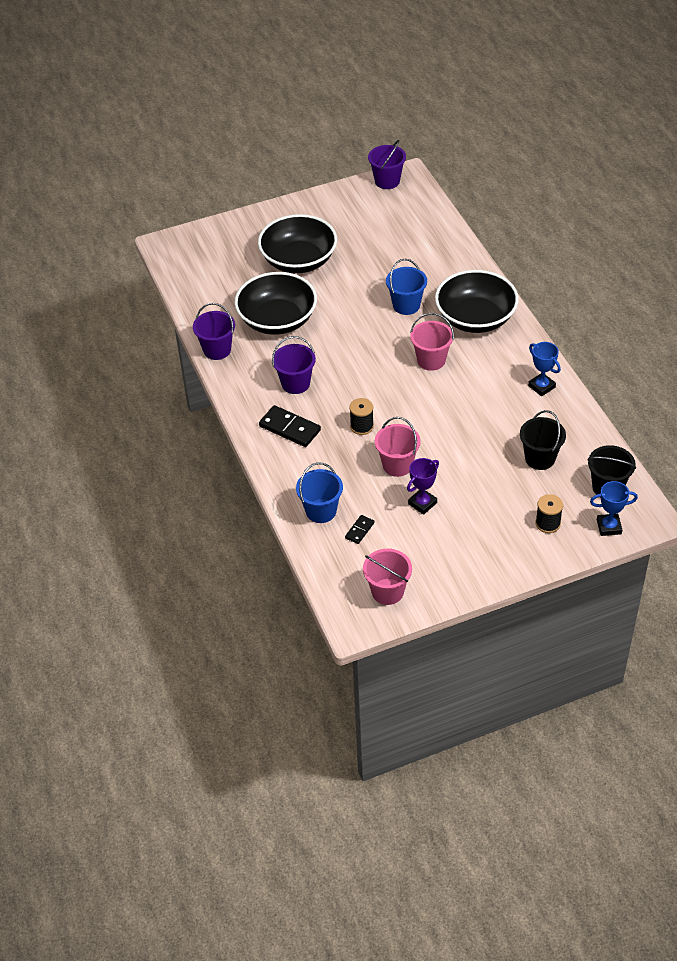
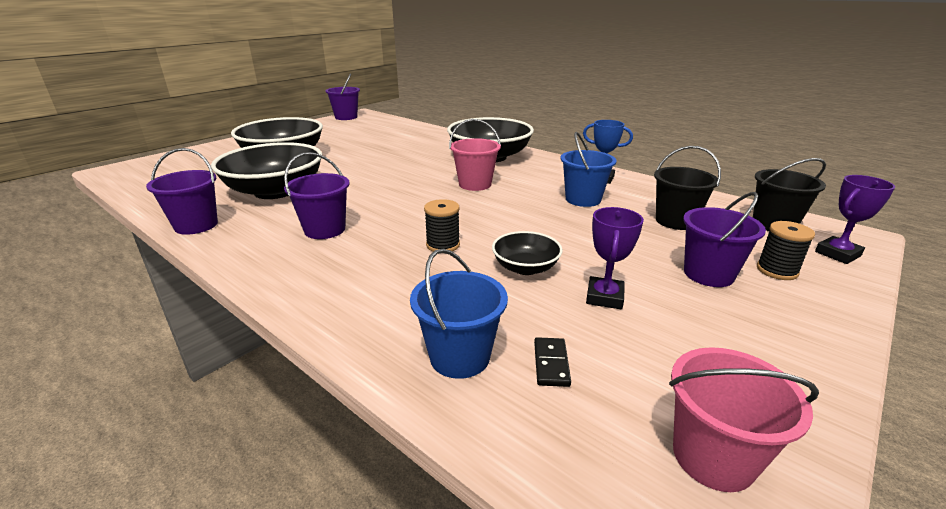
camera: 30 degrees left, 20 degrees down
(289, 428) = (339, 270): black domino -> none
(397, 465) = (525, 267): pink bucket -> black bowl
(406, 305) = (416, 161): blue bucket -> blue bucket (583, 199)
(502, 510) = (708, 274): none -> purple bucket
(609, 527) = (837, 254): blue trophy -> purple trophy

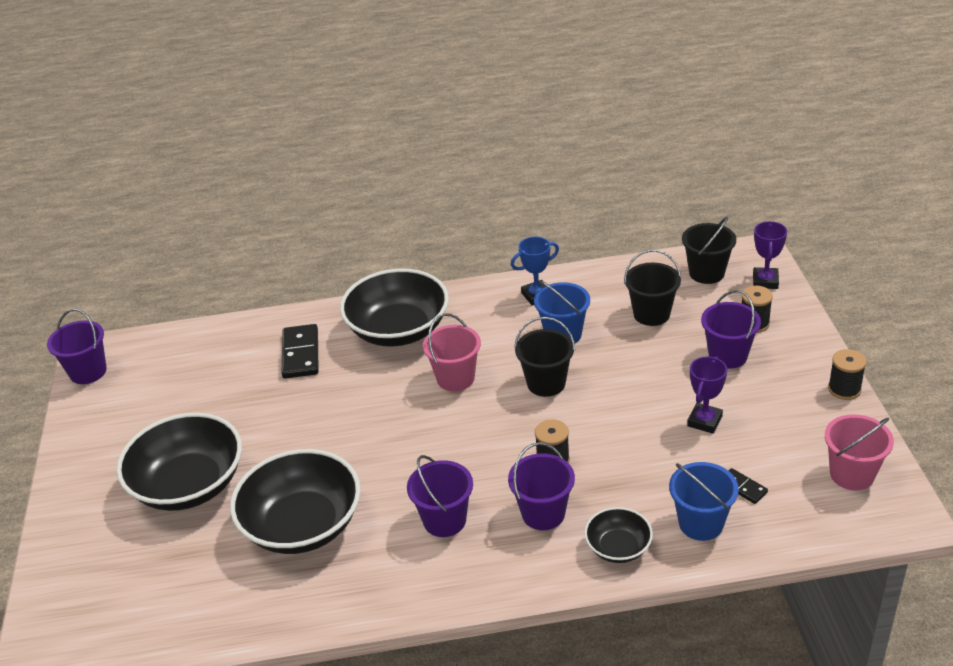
camera: 45 degrees left, 10 degrees up
(196, 225) = (332, 608): purple bucket -> purple bucket (543, 513)
(427, 145) = (301, 354): none -> black domino
(522, 212) = (546, 383): none -> black bucket
(525, 267) = (633, 435): black bowl -> black bowl (618, 547)
(604, 297) = (704, 421): purple trophy -> purple trophy turned 60 degrees clockwise
(828, 374) = (844, 389): none -> black spool

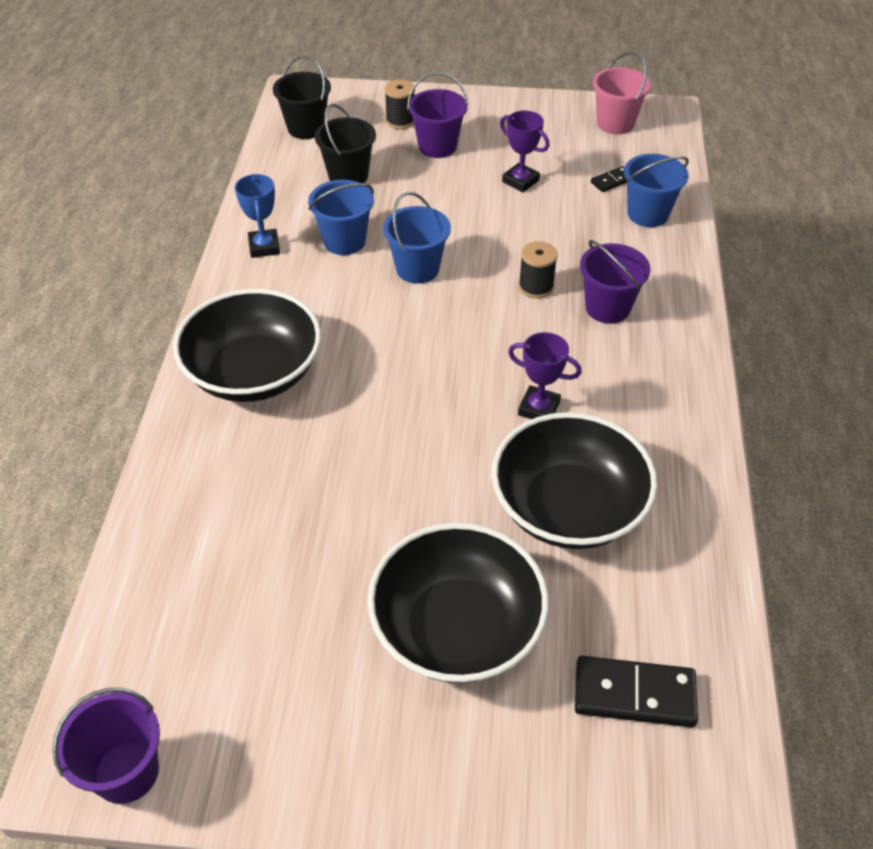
camera: 80 degrees left, 10 degrees up
(301, 354) = (245, 477): black domino -> black domino (634, 694)
(444, 520) = (596, 381): purple bucket -> none
(455, 378) = (373, 336): pink bucket -> none
(546, 383) = (417, 269): black bucket -> blue bucket
(618, 547) = (664, 268): black bowl -> none
(765, 281) = (342, 99): purple trophy -> purple trophy (539, 408)
(844, 389) = (513, 99): black spool -> none

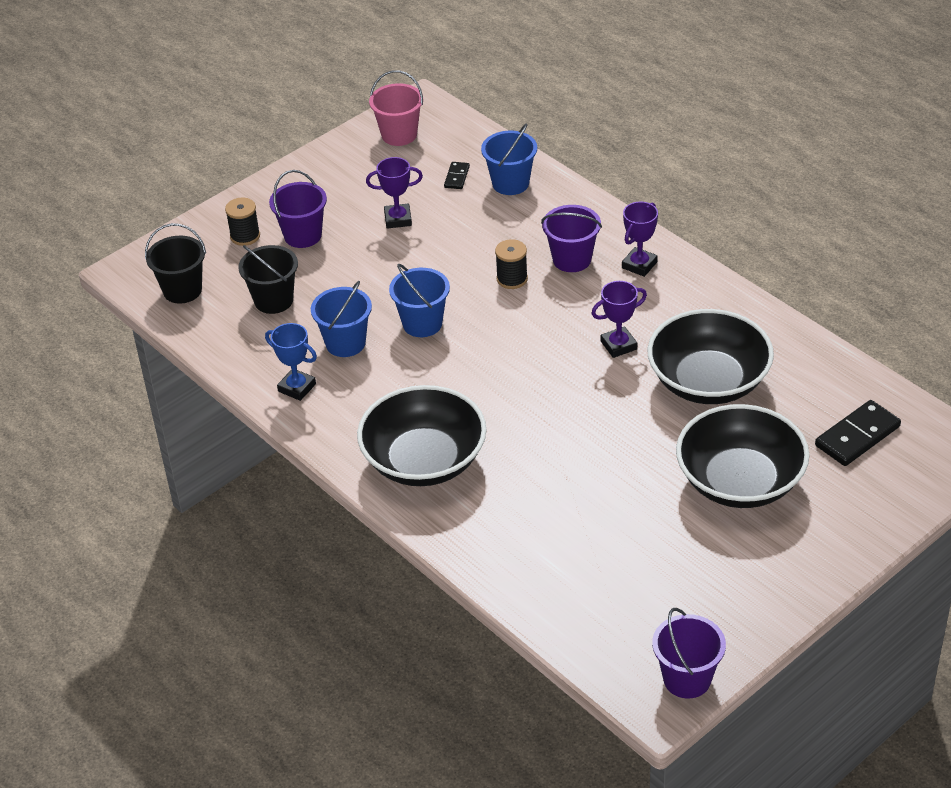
camera: 45 degrees left, 5 degrees down
(659, 355) = (639, 265): none -> purple trophy

